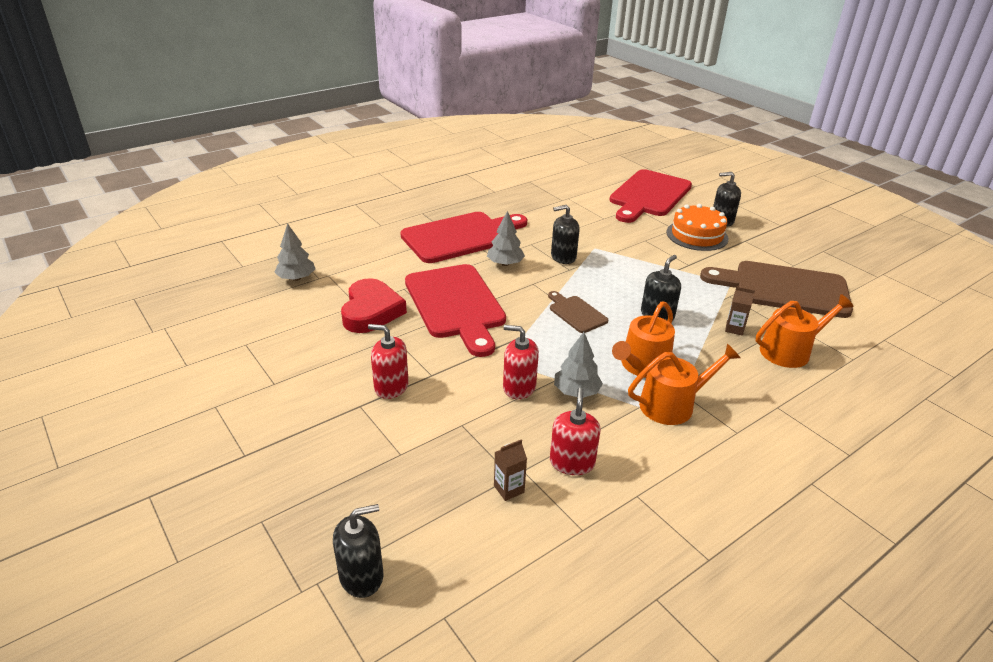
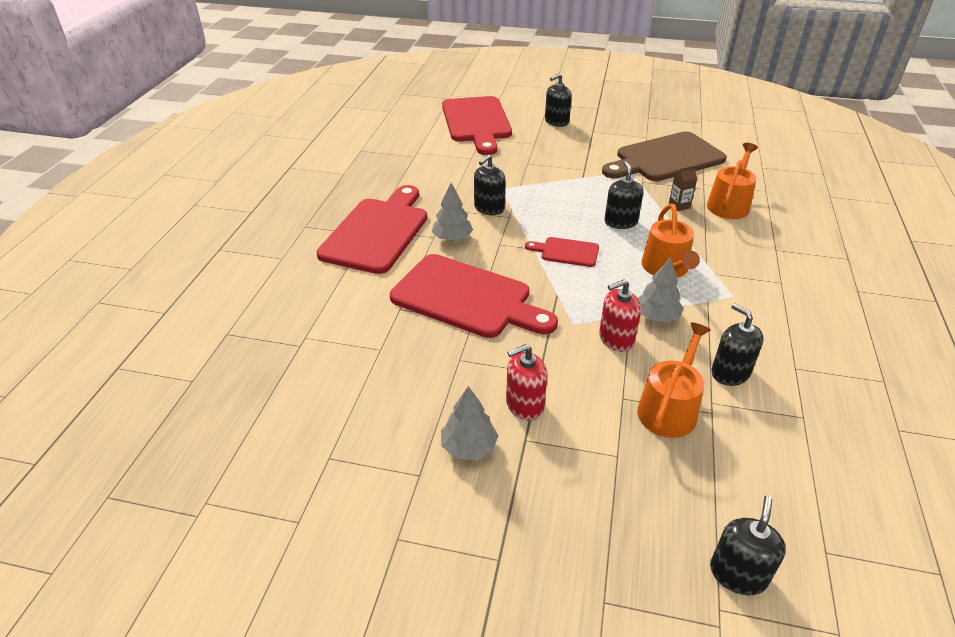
camera: 40 degrees left, 5 degrees up
(296, 278) = (276, 359): grey tree -> grey tree (469, 447)
(371, 311) = (402, 348): red heart -> none
(509, 489) = (724, 424): brown carton -> none
(572, 462) = (730, 373): red soap dispenser -> black soap dispenser
(576, 313) = (566, 252): brown cutting board -> red cutting board
(673, 404) = (723, 286): orange watering can -> orange watering can (669, 408)
(697, 235) = (557, 142): orange cake -> none

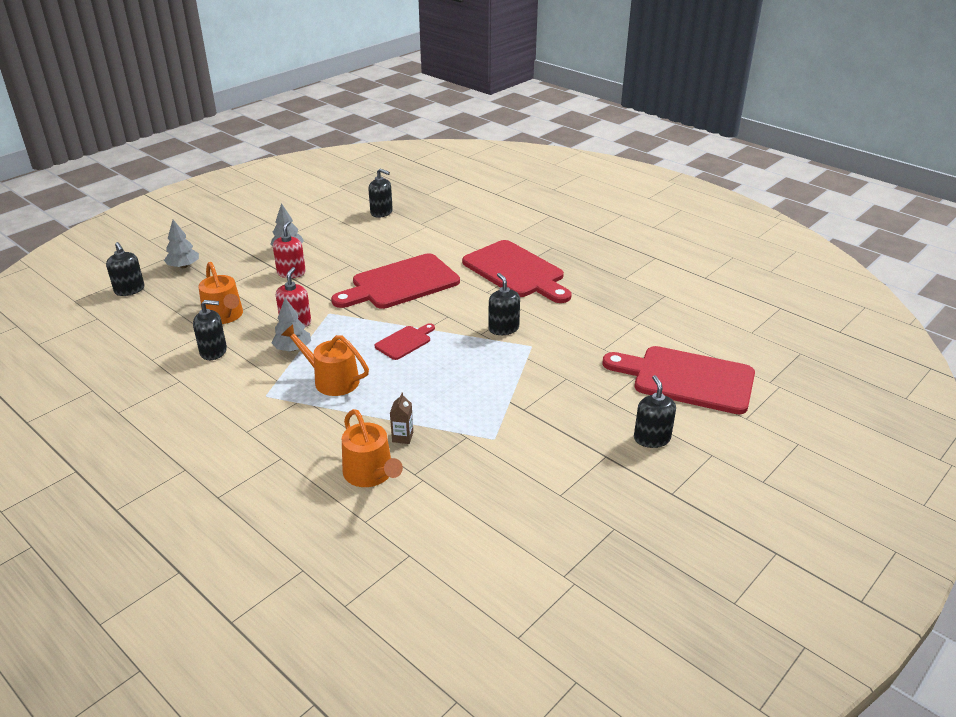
camera: 120 degrees right, 5 degrees down
(452, 238) = (476, 299): grey tree -> grey tree (183, 266)
(620, 222) = (414, 388): black soap dispenser -> black soap dispenser (381, 212)
(665, 158) = (497, 481): brown cutting board -> none

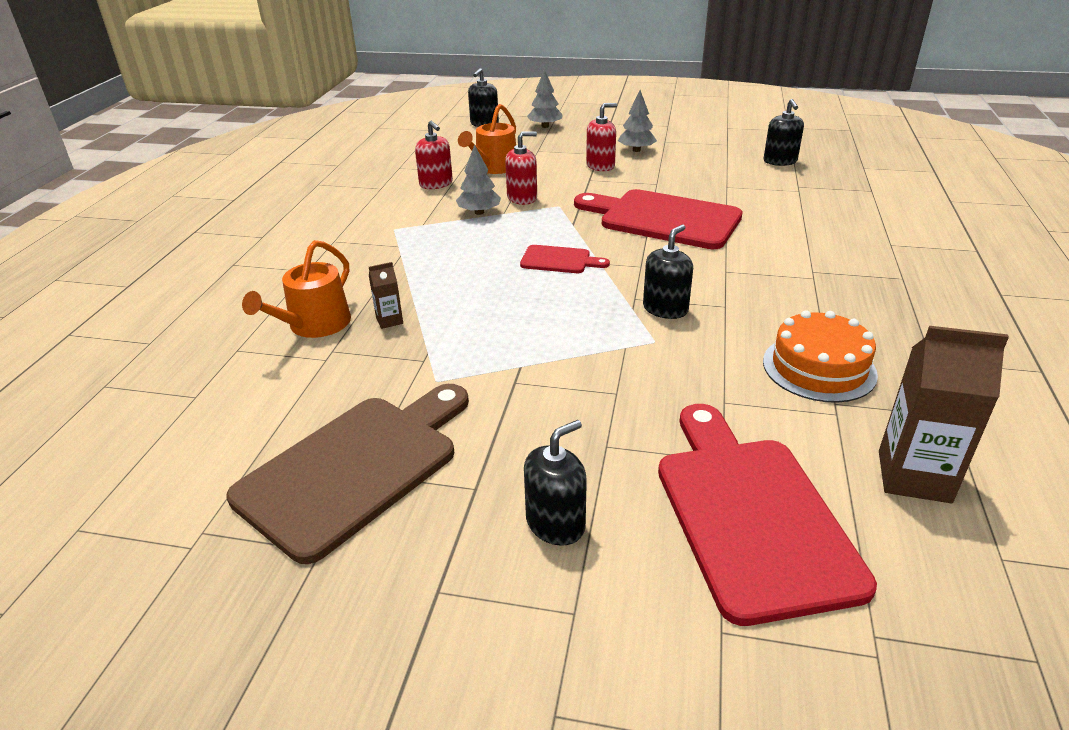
camera: 60 degrees right, 0 degrees up
(213, 351) = (436, 184): black soap dispenser -> red soap dispenser
(331, 380) = (449, 248): orange watering can -> none
(516, 272) = (801, 274): red cutting board -> none
(553, 496) = (356, 468): none -> brown cutting board
(601, 309) = (819, 368): none -> orange cake
(694, 326) = (914, 476): none -> brown carton

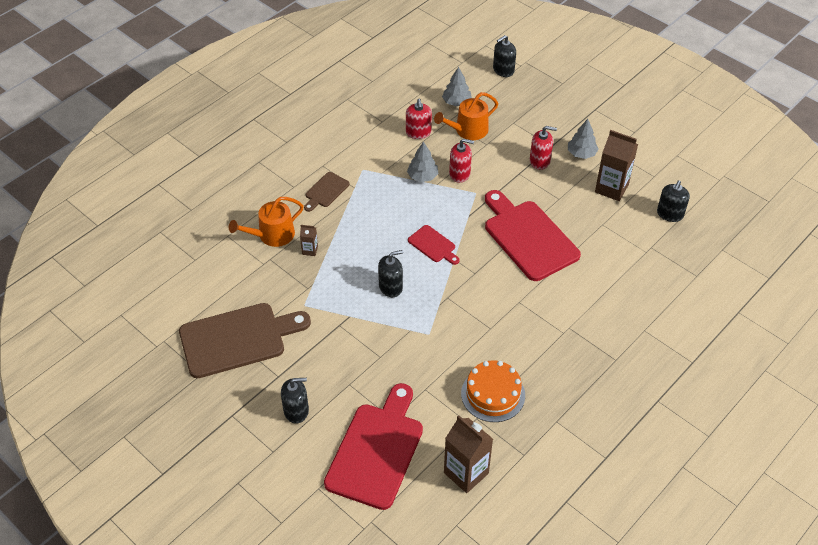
camera: 30 degrees right, 15 degrees up
(360, 260) = (325, 191): none -> brown cutting board
(545, 126) = (543, 93): grey tree -> grey tree (456, 102)
(665, 309) = (456, 314): black soap dispenser -> black soap dispenser (390, 287)
(699, 162) = (611, 188): none -> brown carton

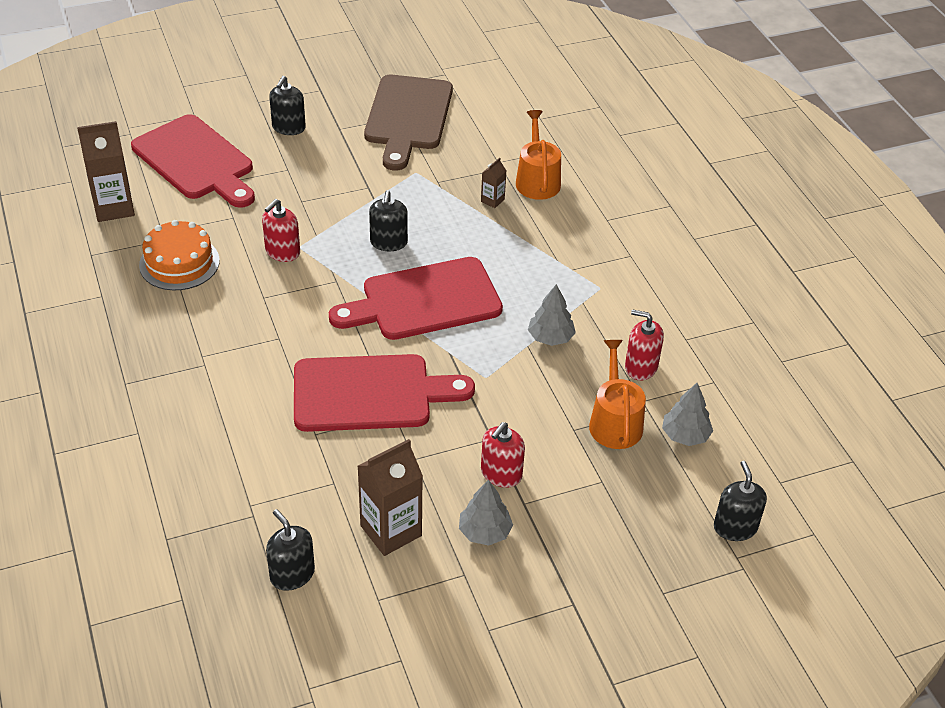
camera: 115 degrees right, 5 degrees down
(325, 191) = (581, 243): brown cutting board -> none
(433, 245) = (424, 300): red cutting board -> red cutting board, size x2.10
(459, 174) = (532, 376): red soap dispenser -> red soap dispenser (282, 252)

